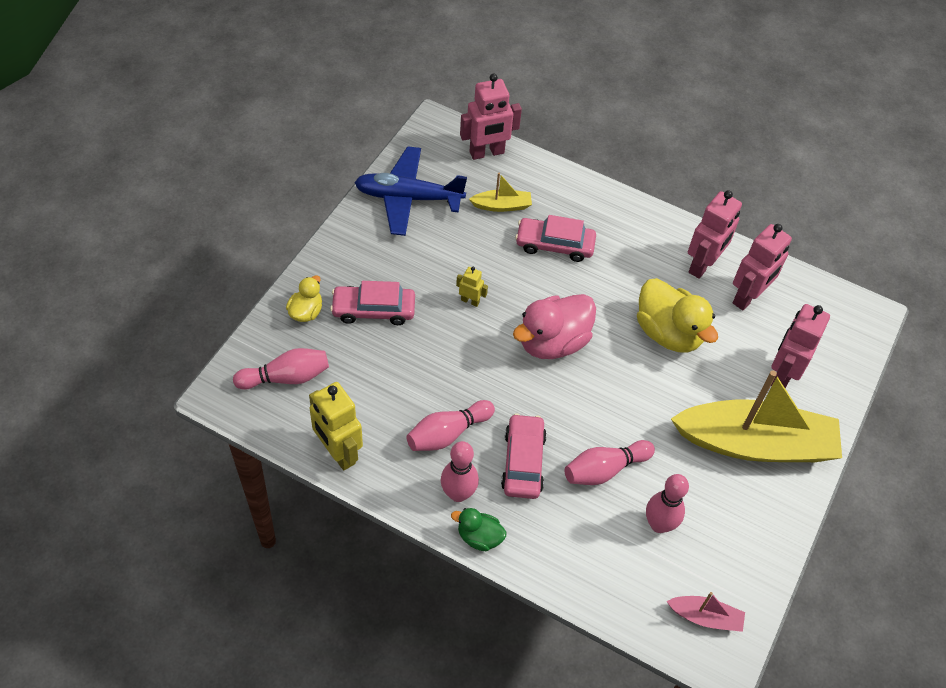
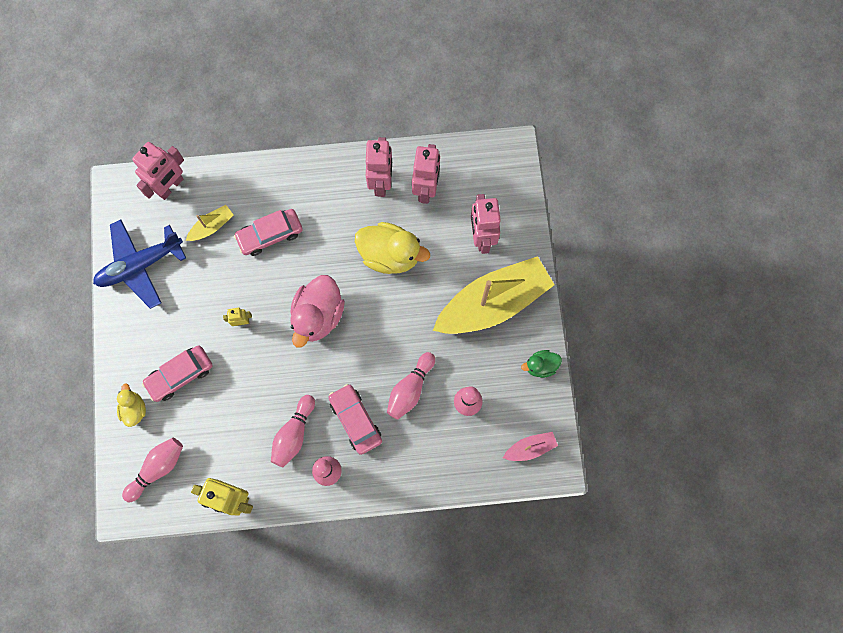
camera: 30 degrees left, 20 degrees up
(479, 537) = (362, 492): green duck -> green duck (540, 366)

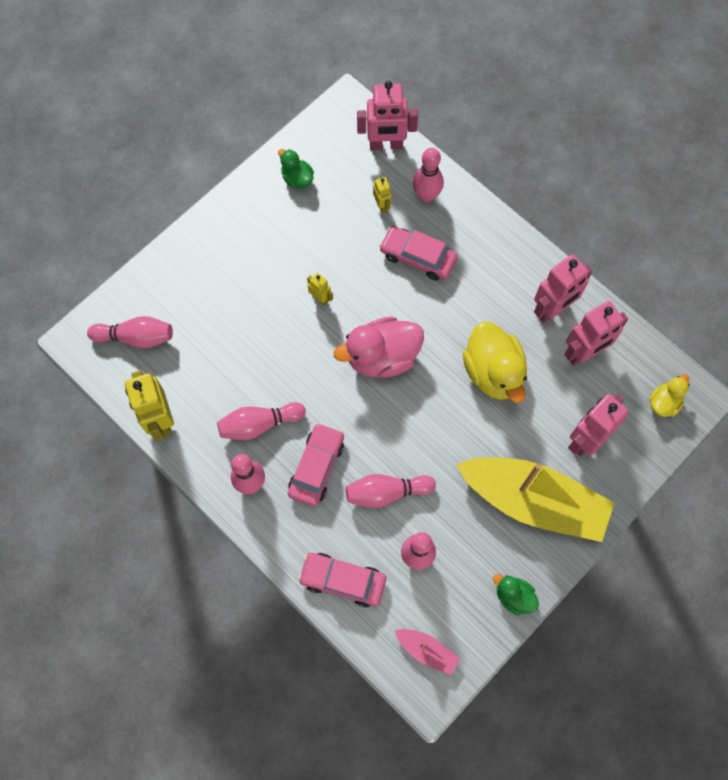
camera: 50 degrees right, 5 degrees down
(134, 409) = (171, 277): yellow duck -> yellow duck (664, 402)
(140, 265) = (297, 179): blue plane -> green duck
(180, 375) = (231, 288): pink car -> pink car (343, 580)
(212, 226) = (382, 205): yellow boat -> yellow robot
(232, 192) = (426, 195): none -> pink bowling pin

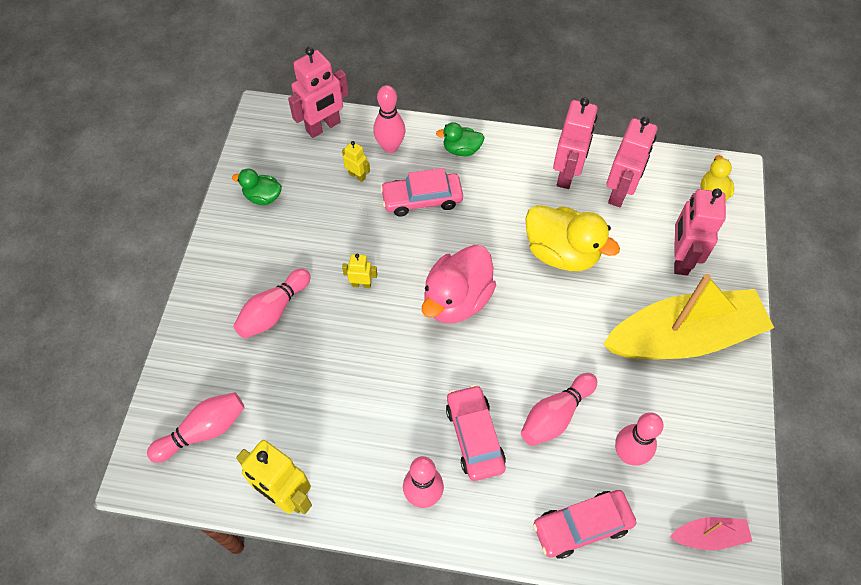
camera: 35 degrees left, 10 degrees down
(259, 424) = (390, 433): pink bowling pin -> pink bowling pin (273, 311)
(513, 596) = (737, 430): green duck -> green duck (461, 150)

